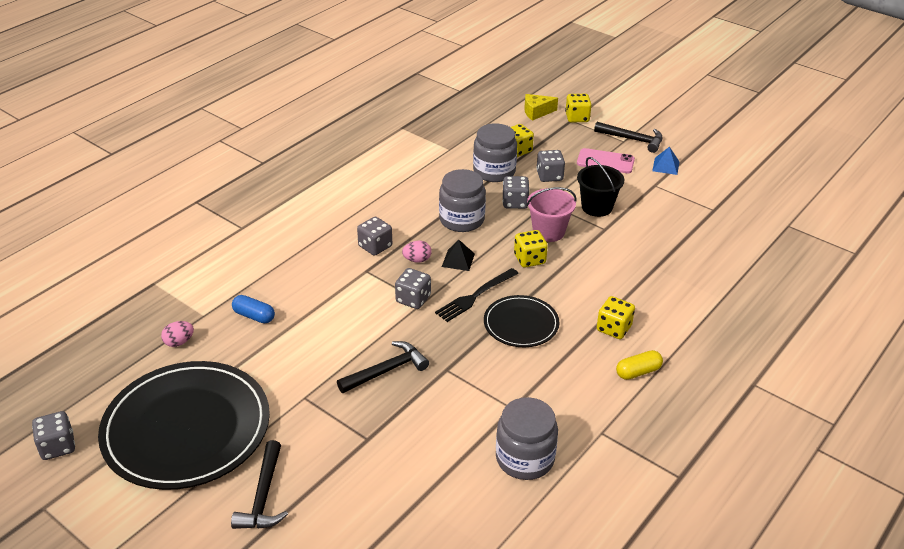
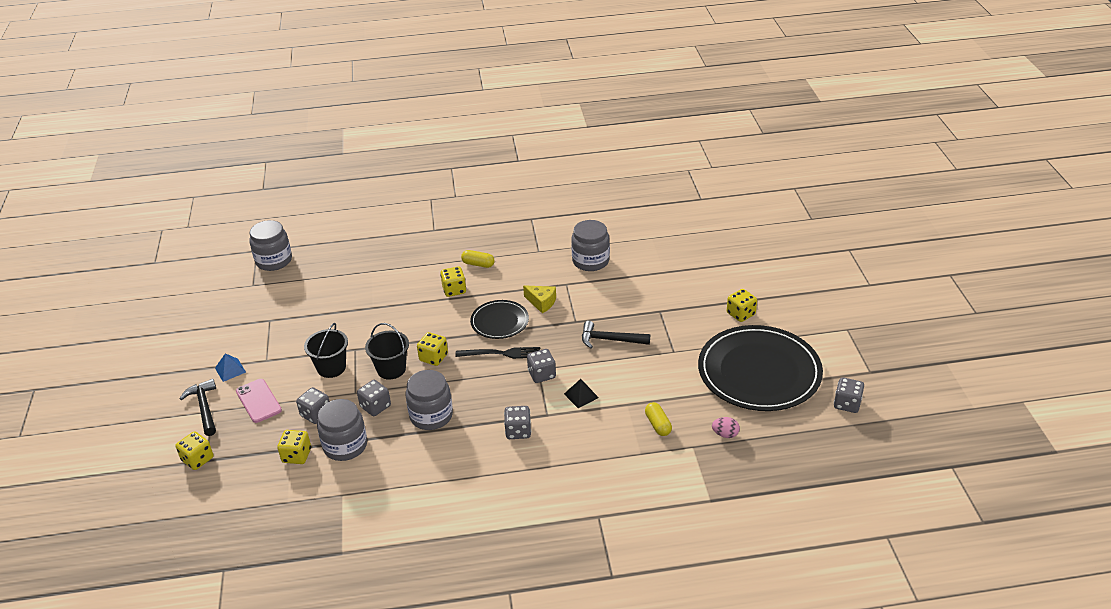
camera: 135 degrees left, 0 degrees up
(254, 316) = (658, 425): blue capsule -> yellow capsule
(263, 496) = (741, 314): black hammer -> yellow dice
(417, 260) = (503, 402): pink egg -> none
(458, 260) = (477, 385): black pyramid -> black pyramid (581, 395)
(536, 112) = (213, 489): yellow cheese -> yellow cheese (541, 302)
(548, 232) = (391, 369): pink bucket -> black bucket
(821, 254) = (274, 261): none -> grey jar

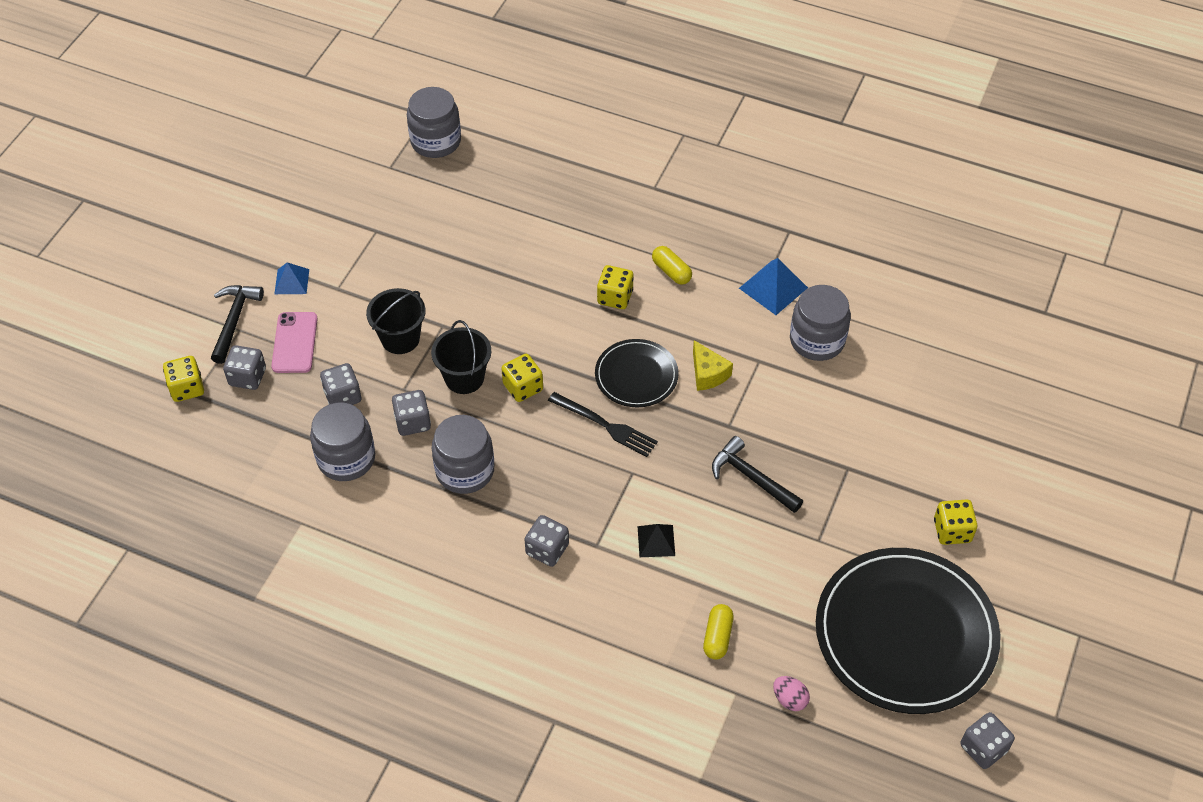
camera: 30 degrees right, 15 degrees up
(296, 455) = (288, 442): yellow dice -> none
(541, 374) = (631, 483): grey dice -> grey dice (247, 377)
(544, 247) = (773, 288): none -> blue pyramid

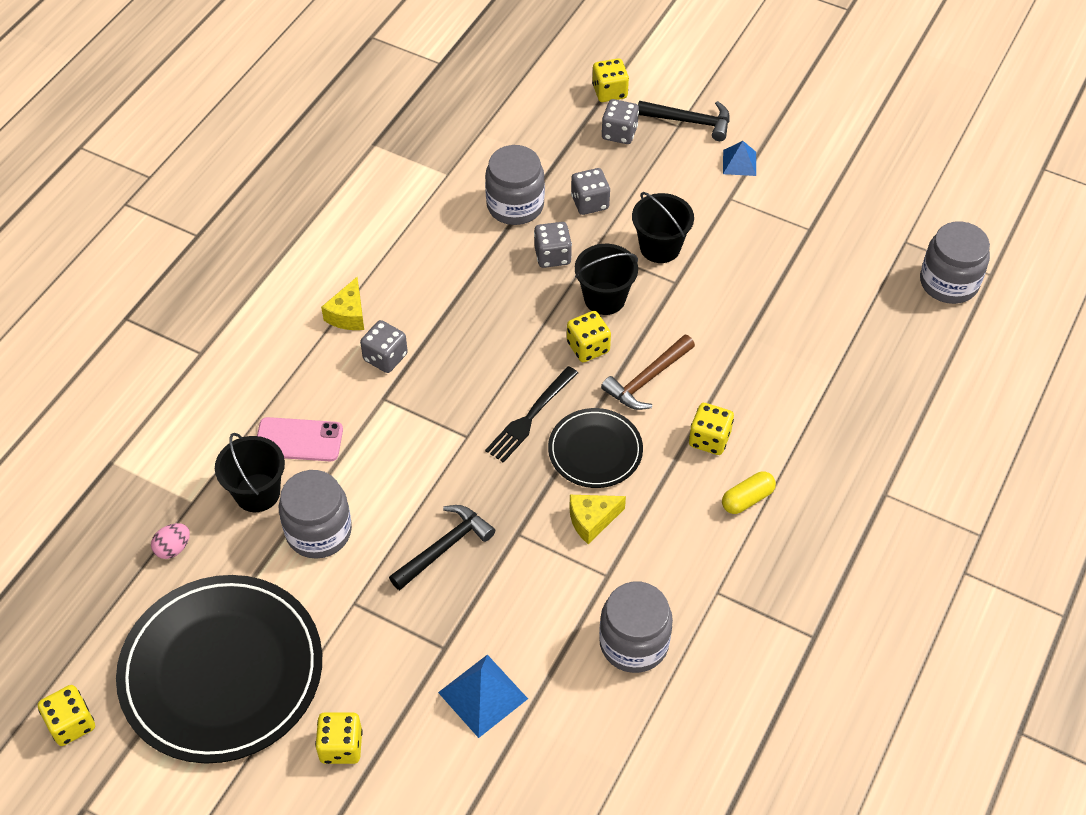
camera: 95 degrees right, 0 degrees up
(295, 343) = (659, 166): pink phone -> pink phone (299, 440)
(465, 470) = (488, 295): grey jar -> grey jar (318, 531)
(496, 589) = (348, 315): none -> yellow cheese
(556, 342) = (647, 379): none -> brown hammer
(656, 541) = (379, 450): black pyramid -> none
(717, 637) = (257, 493): yellow capsule -> black bucket
(773, 288) = (719, 605): blue pyramid -> blue pyramid (483, 695)
(983, 748) = (71, 724): grey dice -> yellow dice

